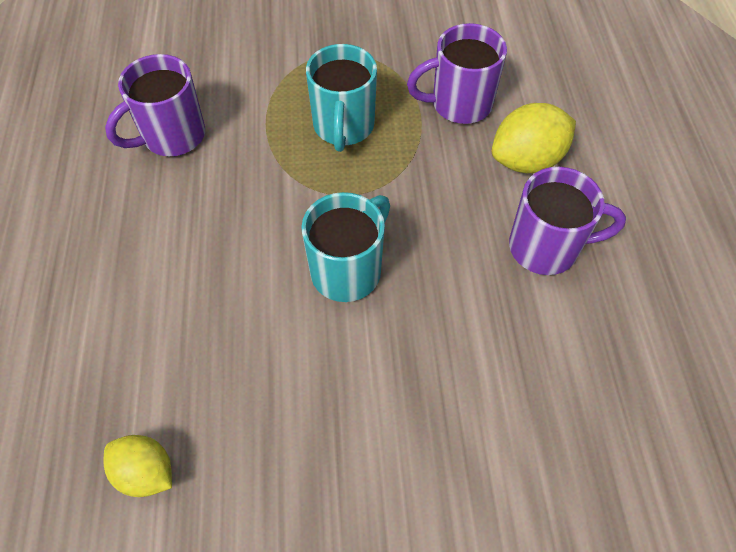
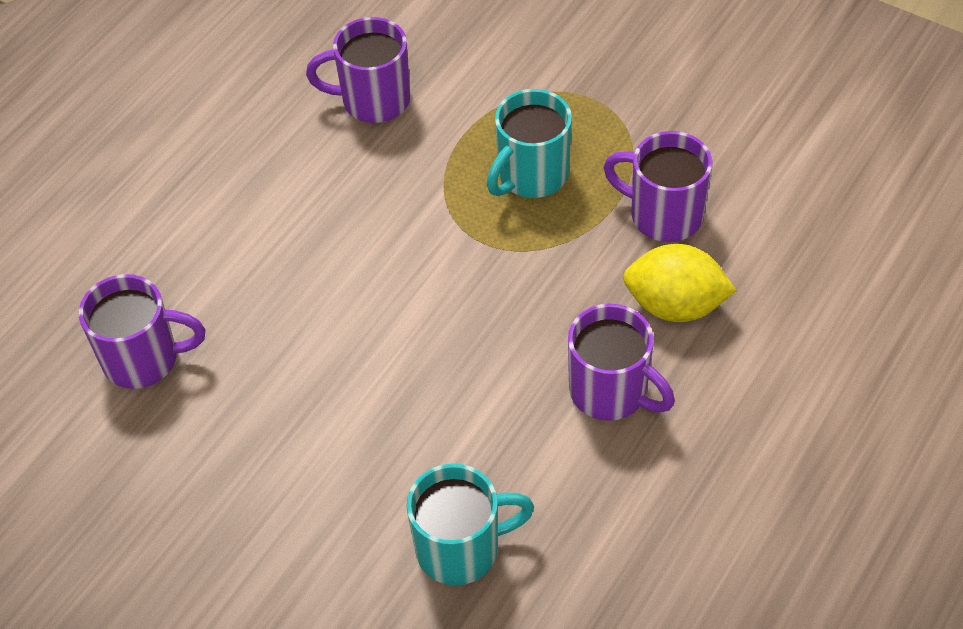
camera: 40 degrees right, 5 degrees down
(146, 472) = (144, 359): yellow lemon -> purple mug
(348, 270) = (418, 305): turquoise mug -> turquoise mug (461, 549)

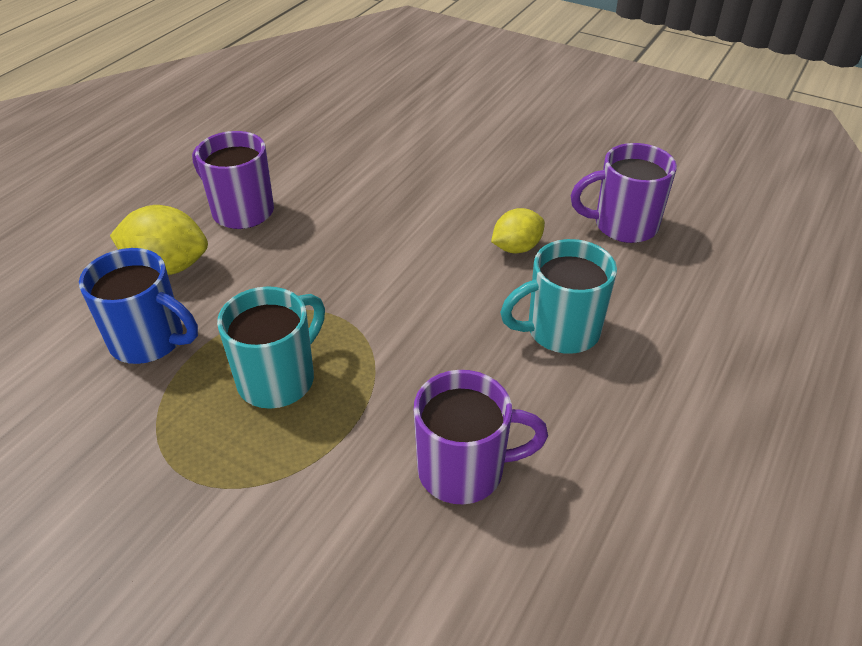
camera: 175 degrees right, 10 degrees down
(279, 327) = (516, 248): none -> yellow lemon
(461, 549) = (362, 136): turquoise mug -> turquoise mug (560, 331)
(663, 215) = (149, 341): purple mug -> blue mug

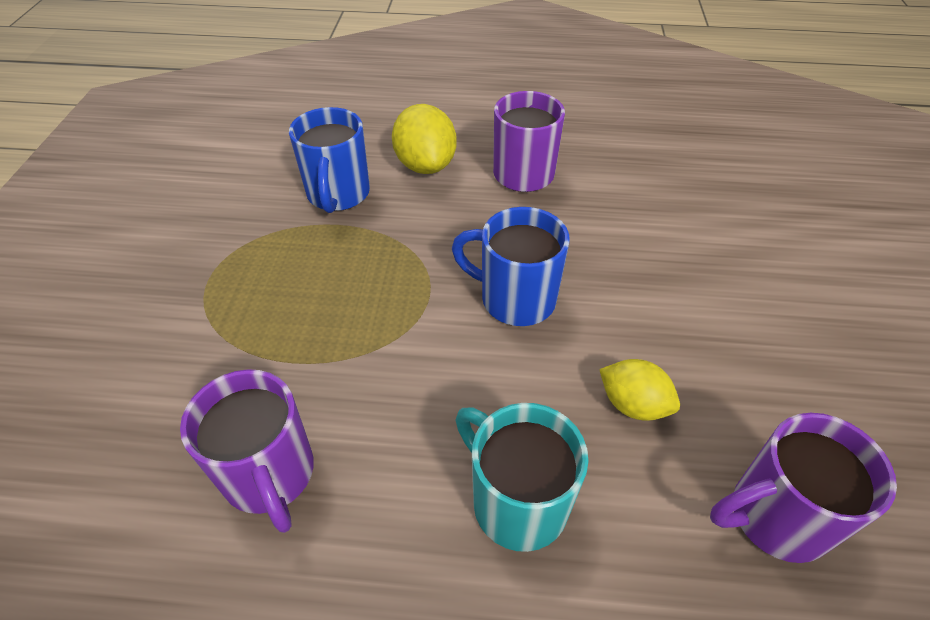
camera: 65 degrees right, 5 degrees up
(278, 379) = (331, 287): turquoise mug -> none
(382, 268) = (515, 299): none -> blue mug
(623, 225) = (775, 517): purple mug -> purple mug turned 75 degrees counterclockwise

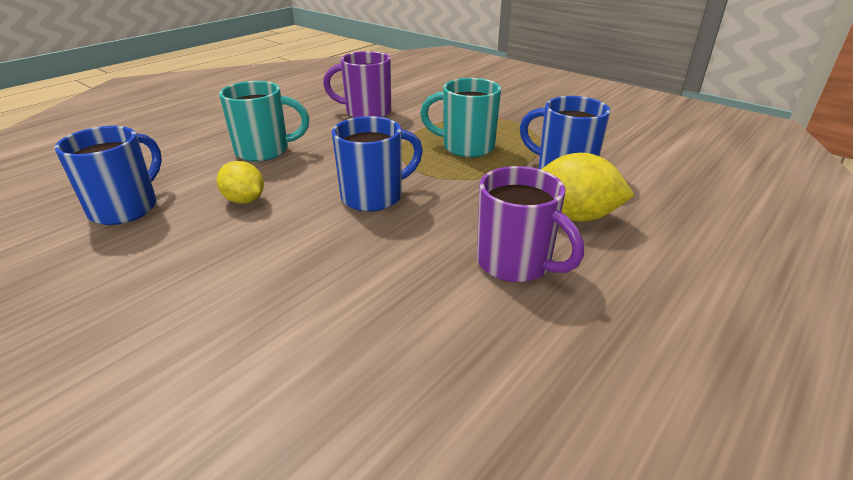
camera: 125 degrees right, 15 degrees down
(332, 285) = (466, 147): none -> turquoise mug
(633, 404) = (244, 200): yellow lemon -> yellow lemon turned 60 degrees clockwise
(775, 517) = (126, 208): purple mug -> blue mug

